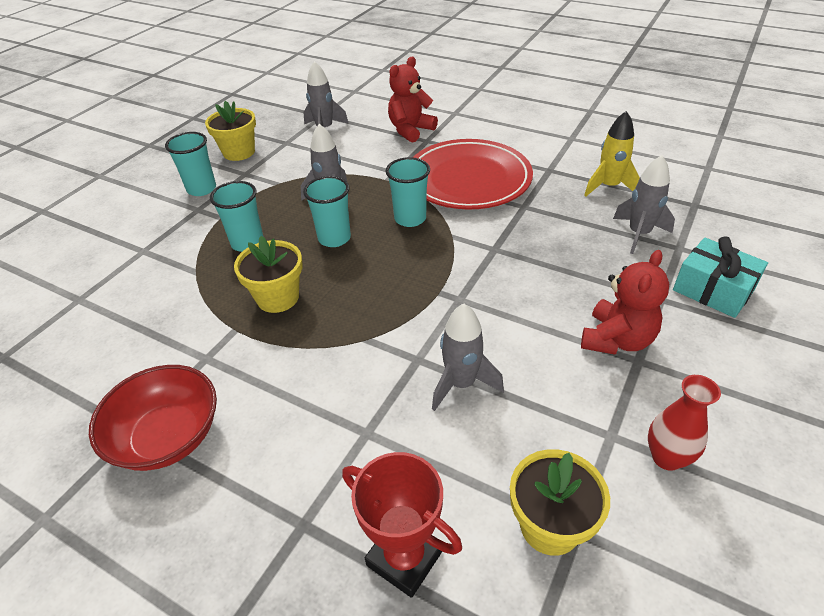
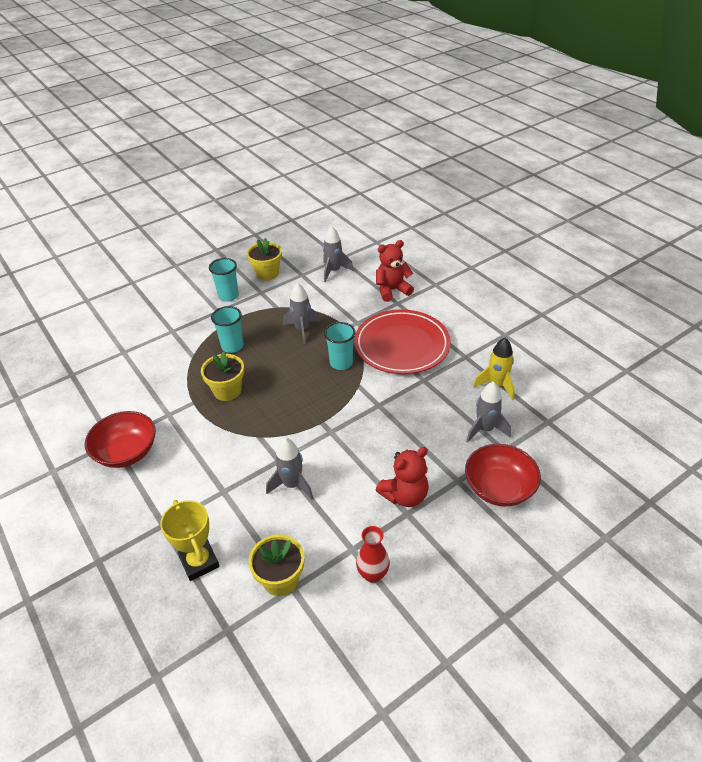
camera: 25 degrees right, 0 degrees up
(334, 238) = (285, 361): turquoise cup -> none
(404, 558) = (199, 562): red trophy -> yellow trophy
(713, 290) = (499, 488): turquoise gift -> red bowl

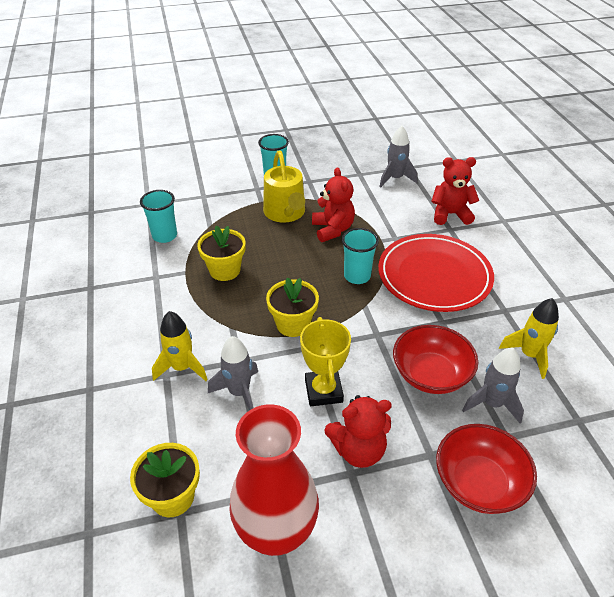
camera: 20 degrees right, 0 degrees up
(126, 452) = (97, 302): red bowl -> red bowl (431, 374)
(199, 562) = (102, 443): yellow trophy -> yellow trophy (323, 391)
(232, 346) = (253, 227): turquoise cup -> turquoise cup (164, 236)
(234, 481) = (182, 367): none -> yellow rocket
(255, 326) = (285, 213): none -> yellow watering can
(267, 273) = (324, 164): yellow flower pot -> yellow flower pot (293, 324)
(302, 329) = (332, 229): grey rocket -> red teddy bear
(373, 574) = (276, 532): red vase -> red vase, size x2.02

